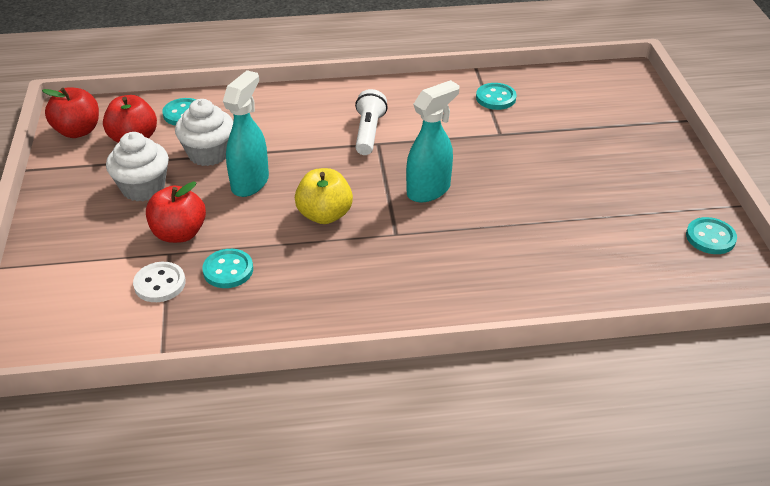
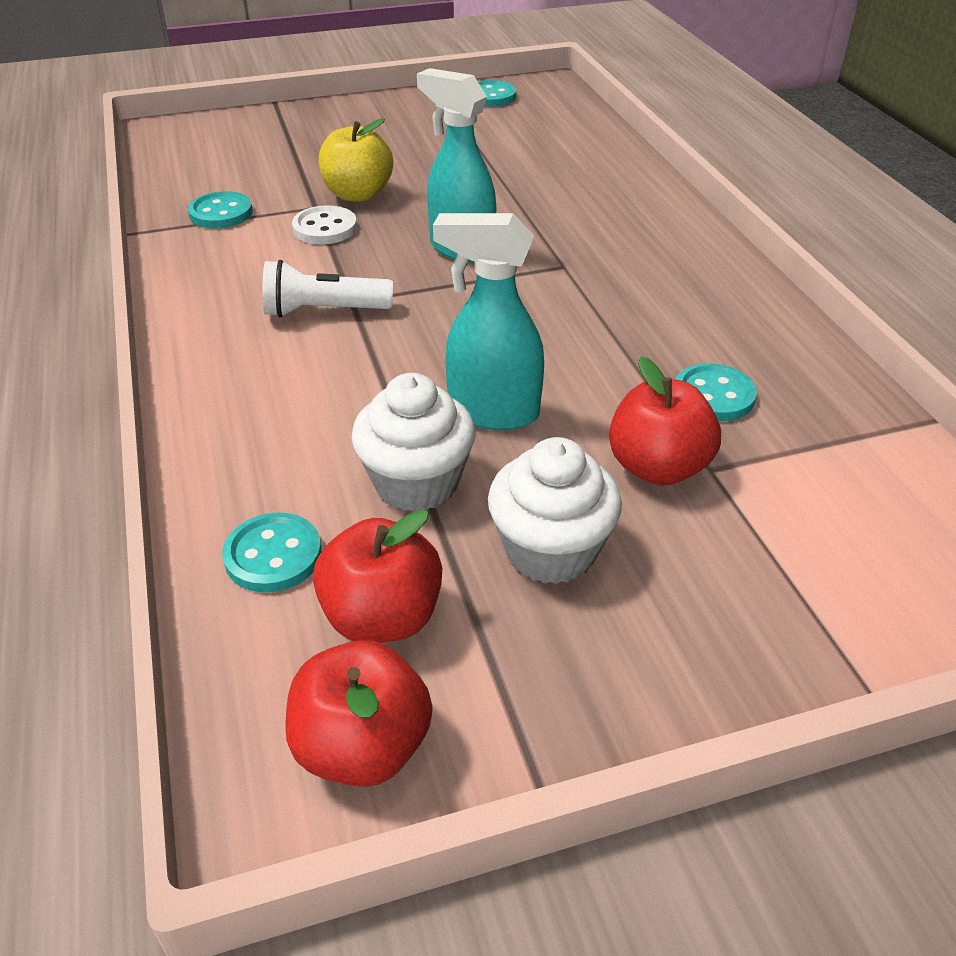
camera: 100 degrees left, 0 degrees up
(160, 284) = (785, 461): white button -> white button (325, 228)
(324, 215) = (547, 326): yellow apple -> yellow apple (358, 194)

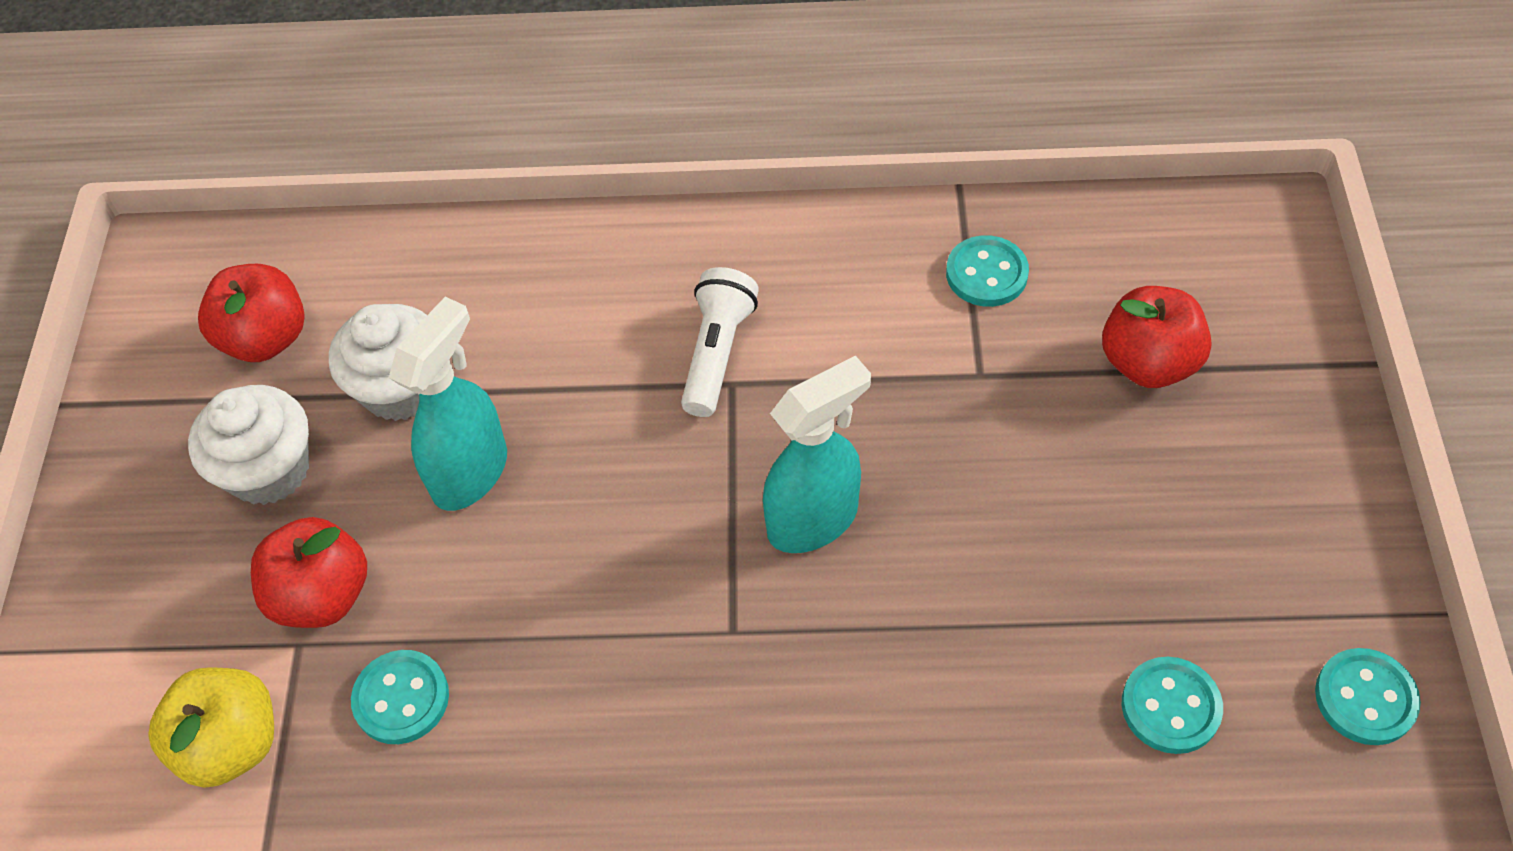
camera: 110 degrees right, 15 degrees up
(273, 555) = (367, 277): turquoise button -> turquoise button (1170, 707)
(325, 228) = (915, 378): white button -> none
(358, 194) = (1004, 428): yellow apple -> yellow apple (231, 743)
(362, 747) = (164, 310): red apple -> red apple (1148, 362)

